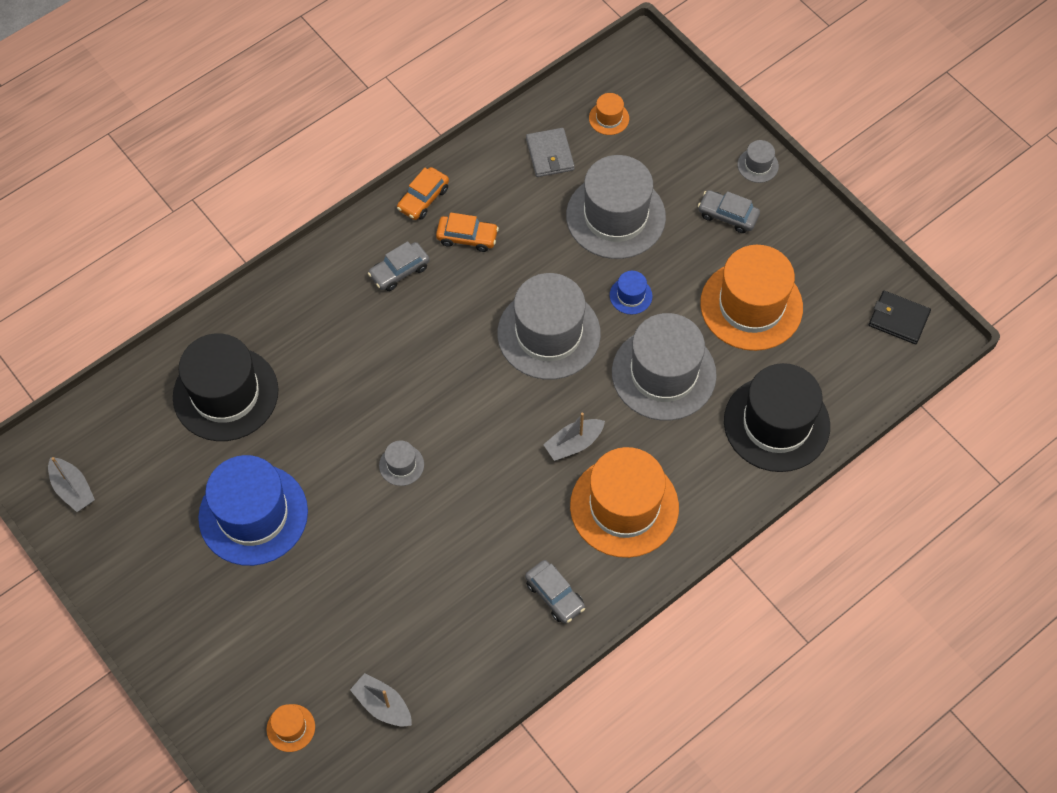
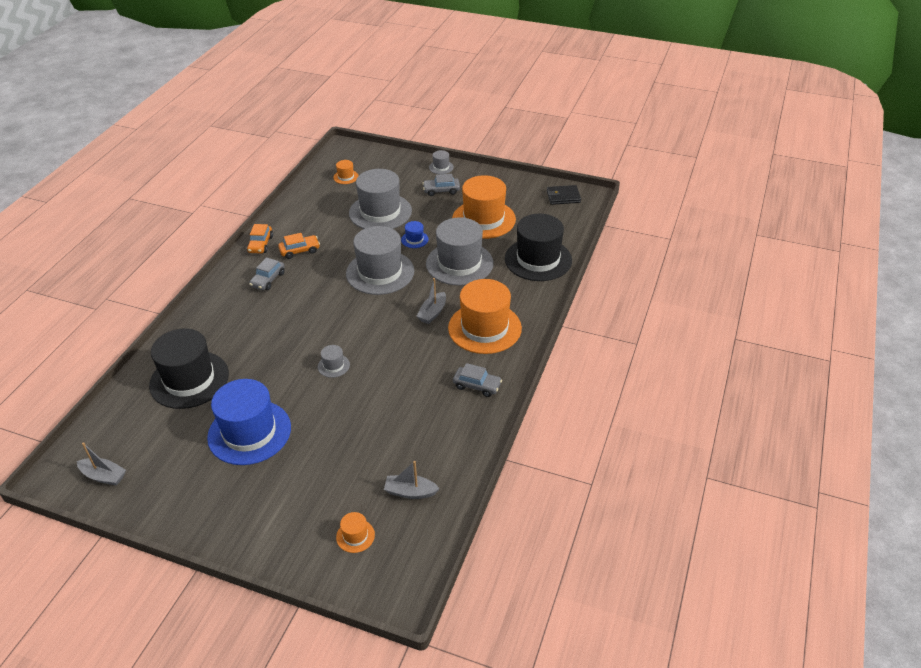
camera: 30 degrees left, 20 degrees down
(550, 154) = (323, 201): grey wallet -> none

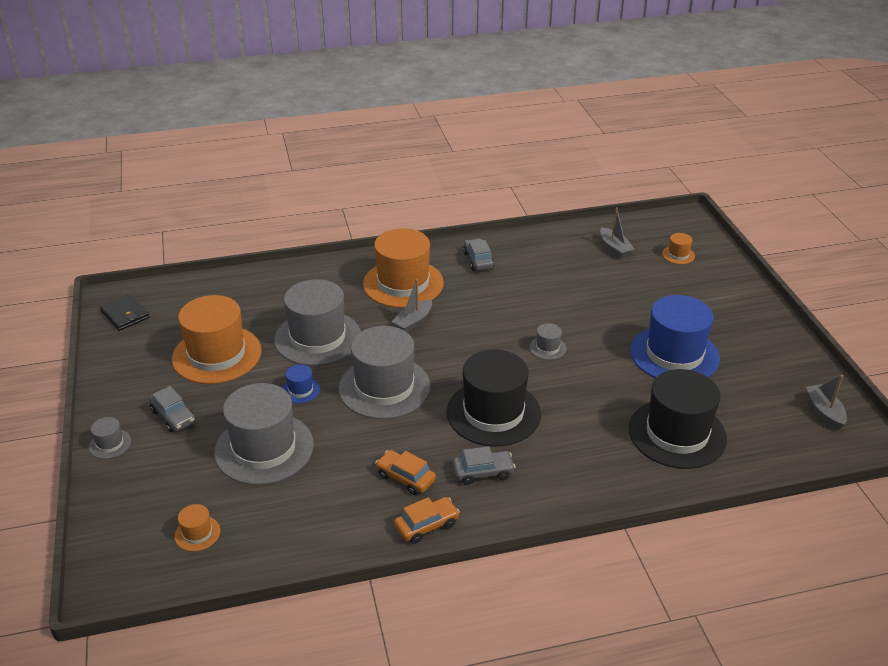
camera: 125 degrees left, 5 degrees down
(432, 313) = (413, 322): grey boat -> grey boat turned 135 degrees clockwise
(538, 259) = (266, 290): black hat -> black hat (493, 413)

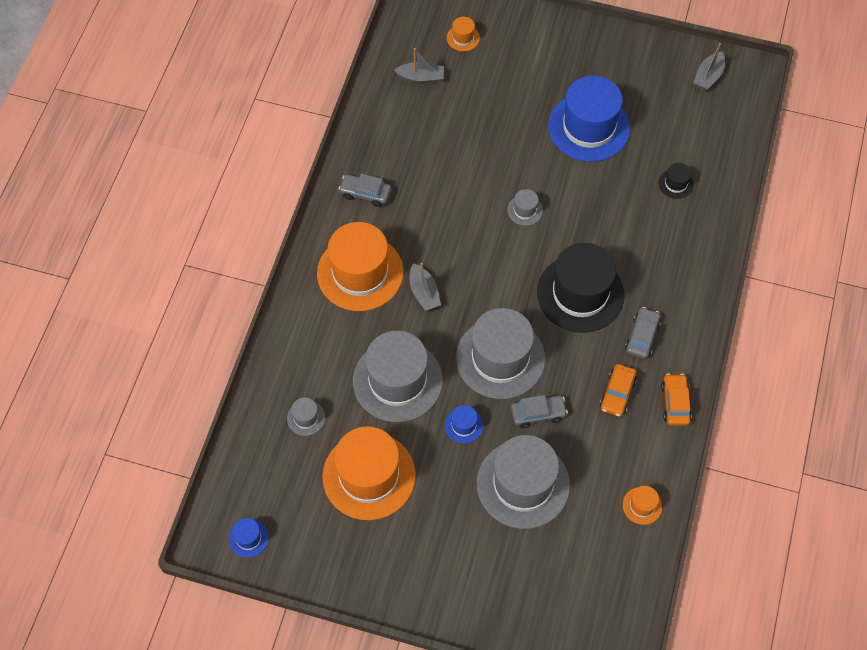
camera: 60 degrees left, 25 degrees up
(110, 444) = (444, 608): grey hat -> grey hat (306, 418)
(125, 315) = (248, 538): black wallet -> blue hat
(173, 416) = (437, 543): grey car -> grey car (538, 413)
(197, 533) = (595, 571): orange hat -> orange hat (642, 505)
(405, 478) = (617, 393): orange car -> orange car turned 45 degrees counterclockwise
(677, 433) = (676, 183): black hat -> black hat, size x0.42
(824, 412) = (708, 76): grey boat -> grey boat turned 75 degrees counterclockwise

